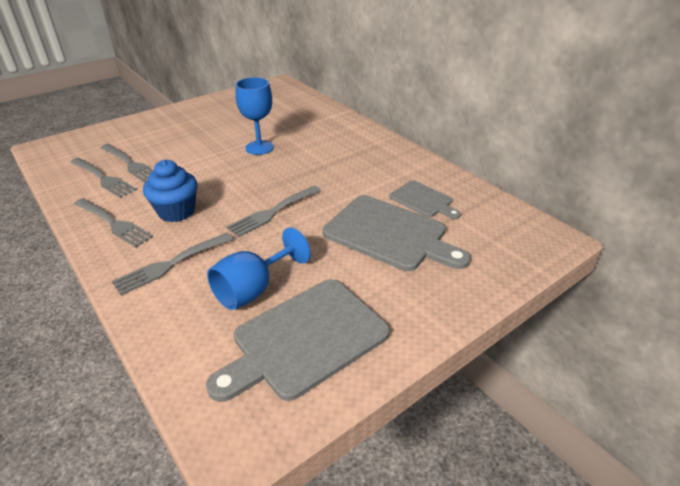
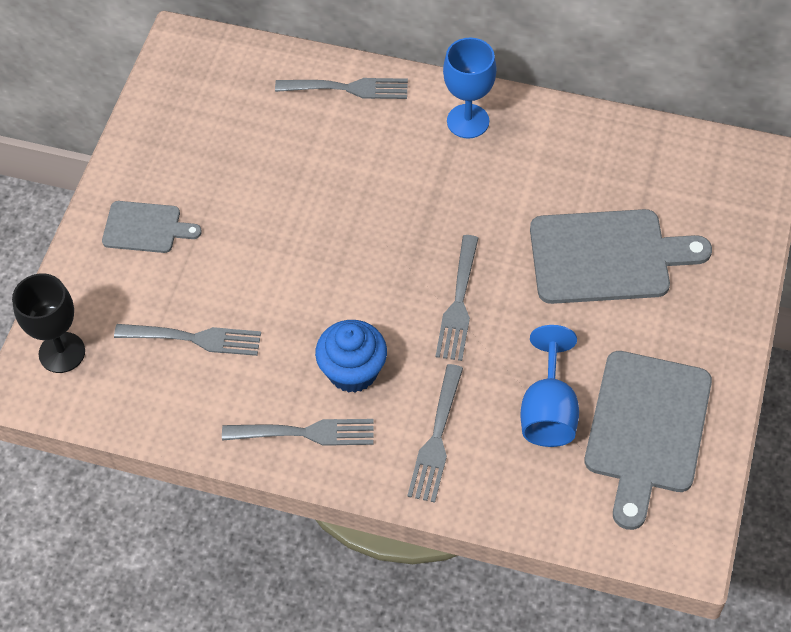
camera: 35 degrees left, 20 degrees up
(75, 144) = (62, 352): none -> black goblet
(103, 178) = (195, 382): grey fork -> grey fork (347, 88)
(259, 147) = (321, 206): blue goblet -> blue goblet (468, 121)
(423, 200) = (596, 182): grey cutting board -> grey cutting board (145, 228)

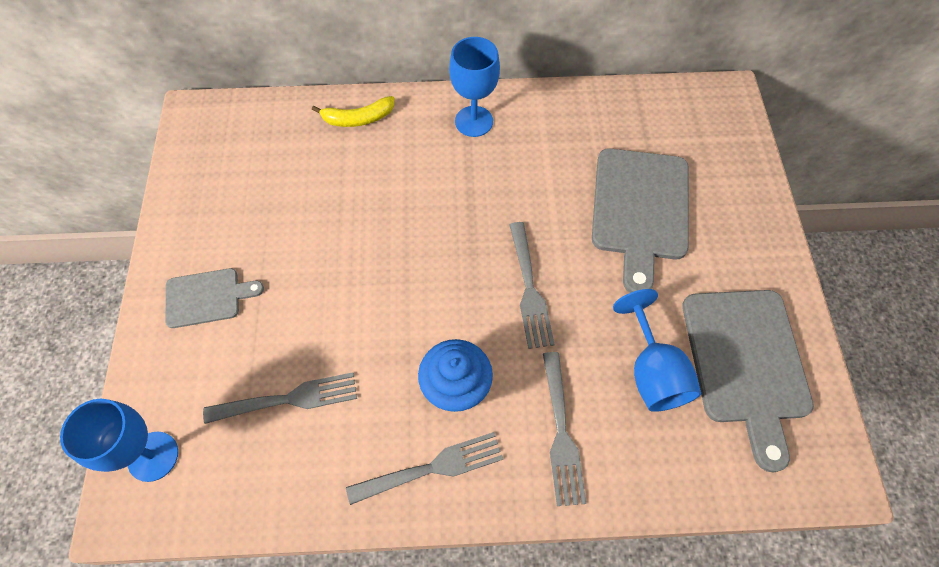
camera: 20 degrees left, 5 degrees up
(62, 352) = (153, 456): black goblet -> blue goblet
(347, 88) = (358, 118): grey fork -> yellow banana
(606, 256) = (640, 209): grey cutting board -> grey cutting board turned 120 degrees clockwise

